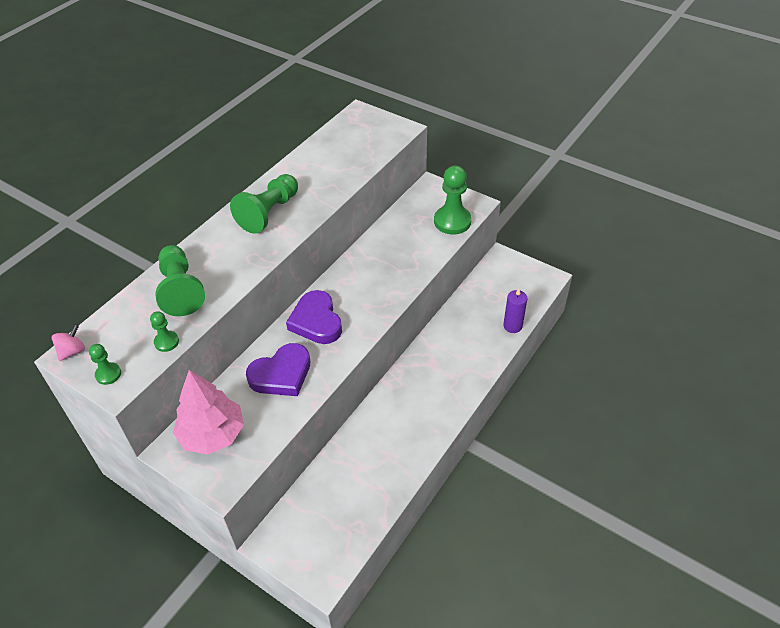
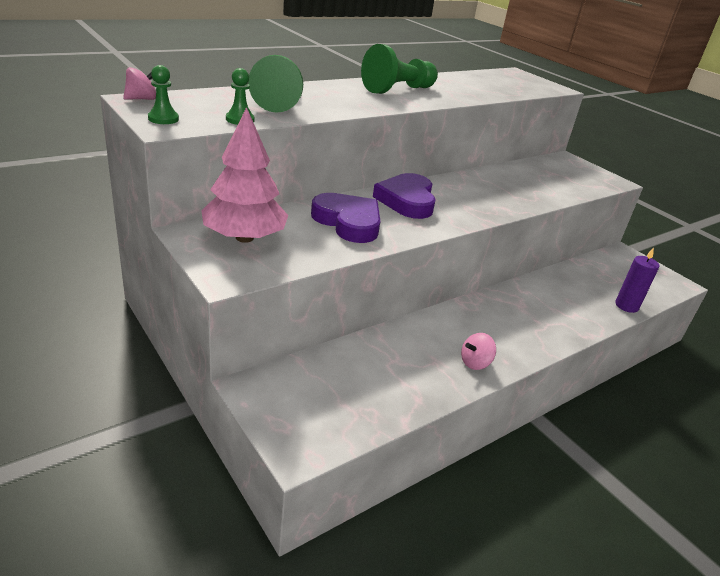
camera: 15 degrees right, 15 degrees down
(281, 374) = (348, 222): purple heart -> purple heart turned 120 degrees counterclockwise
(415, 443) = (475, 363): none -> pink spinning top
(452, 221) = (585, 184): green pawn -> none

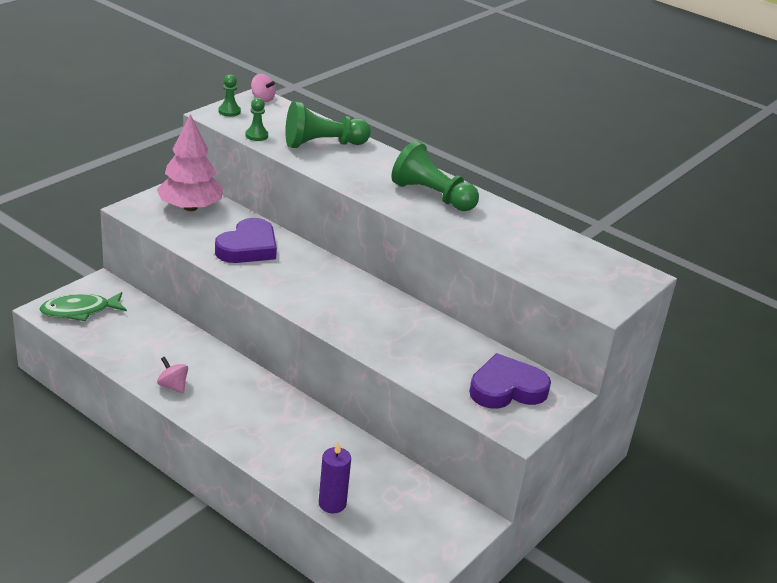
camera: 75 degrees right, 0 degrees up
(312, 416) = (79, 311): none -> green fish
(407, 200) = (316, 274): purple heart -> purple heart (506, 388)

